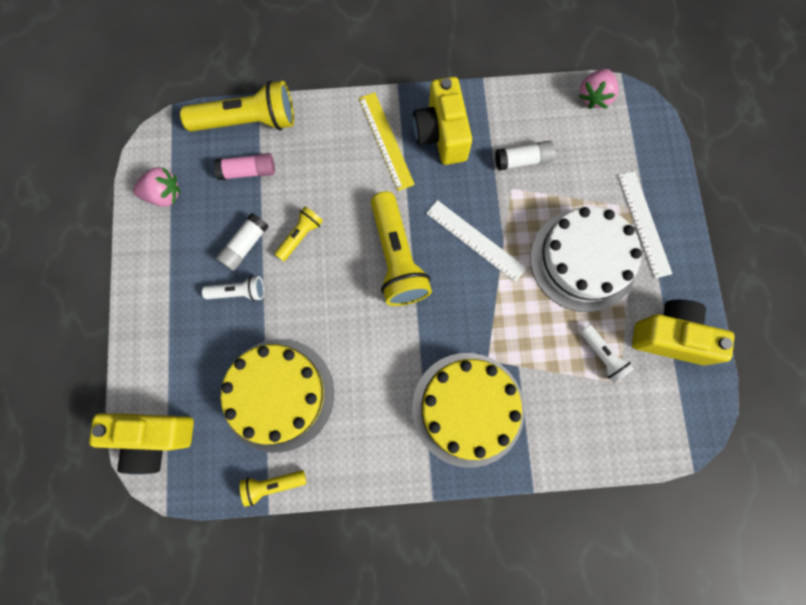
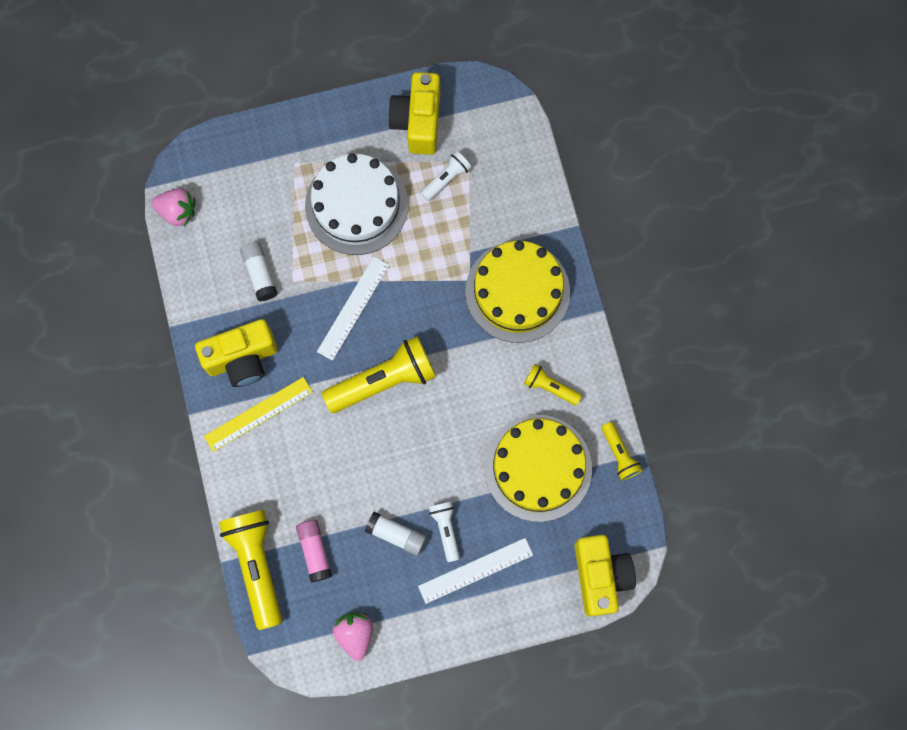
camera: 100 degrees left, 0 degrees up
(300, 236) = (377, 480): yellow flashlight -> yellow flashlight (550, 387)
(643, 223) = (310, 153): white ruler -> white ruler (475, 570)

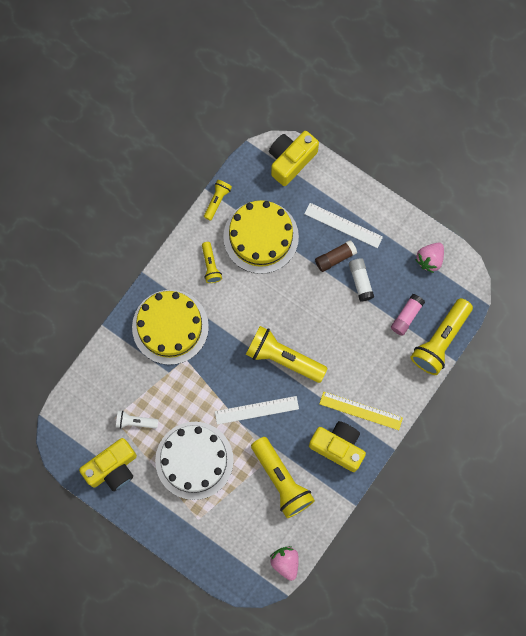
camera: 130 degrees left, 0 degrees up
(260, 274) = (281, 480): white glue stick -> yellow flashlight
(446, 529) = (335, 258): white flashlight -> brown glue stick

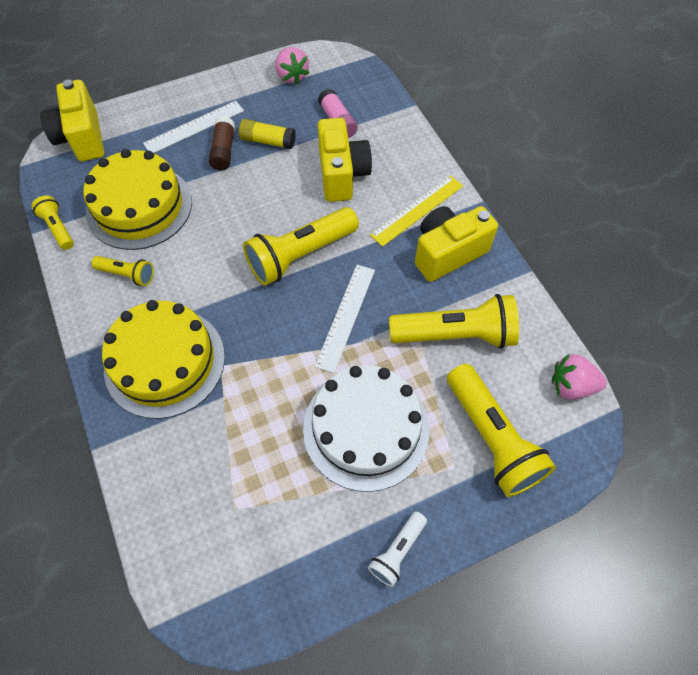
camera: 60 degrees left, 15 degrees down
(113, 468) = (308, 554): yellow camera -> yellow camera (342, 174)
(135, 422) = (260, 480): white flashlight -> white flashlight (397, 551)
(360, 281) = (268, 141): white glue stick -> yellow glue stick
(440, 341) = (385, 106): yellow flashlight -> yellow flashlight (492, 439)

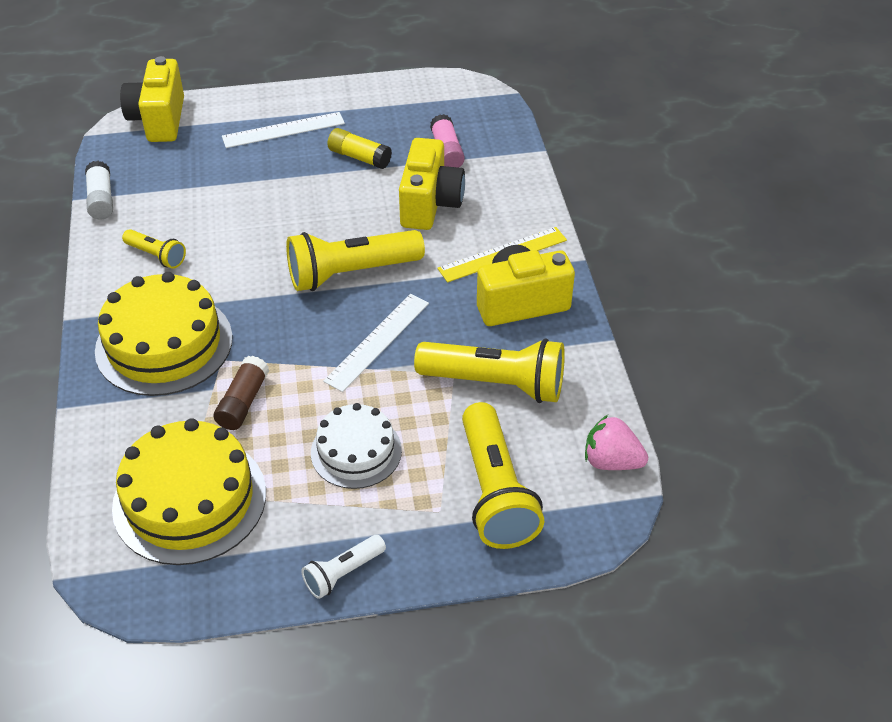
camera: 15 degrees right, 15 degrees down
(58, 228) = (101, 199): yellow flashlight -> white glue stick
(139, 206) = (194, 195): yellow cake -> yellow cake (189, 499)
(223, 150) = (306, 158): brown glue stick -> brown glue stick (243, 402)
(292, 76) = (412, 99): pink strawberry -> none
(366, 428) = (356, 451): white cake -> white cake, size x0.62

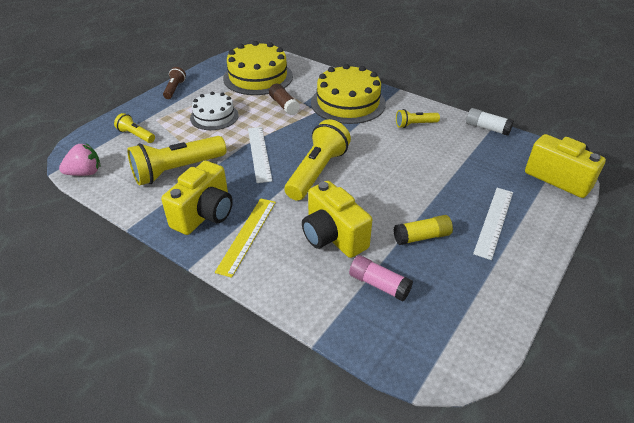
camera: 135 degrees right, 5 degrees down
(343, 573) = (174, 89): white flashlight -> brown flashlight
(495, 492) = (136, 135): yellow flashlight -> yellow flashlight, size x0.52

